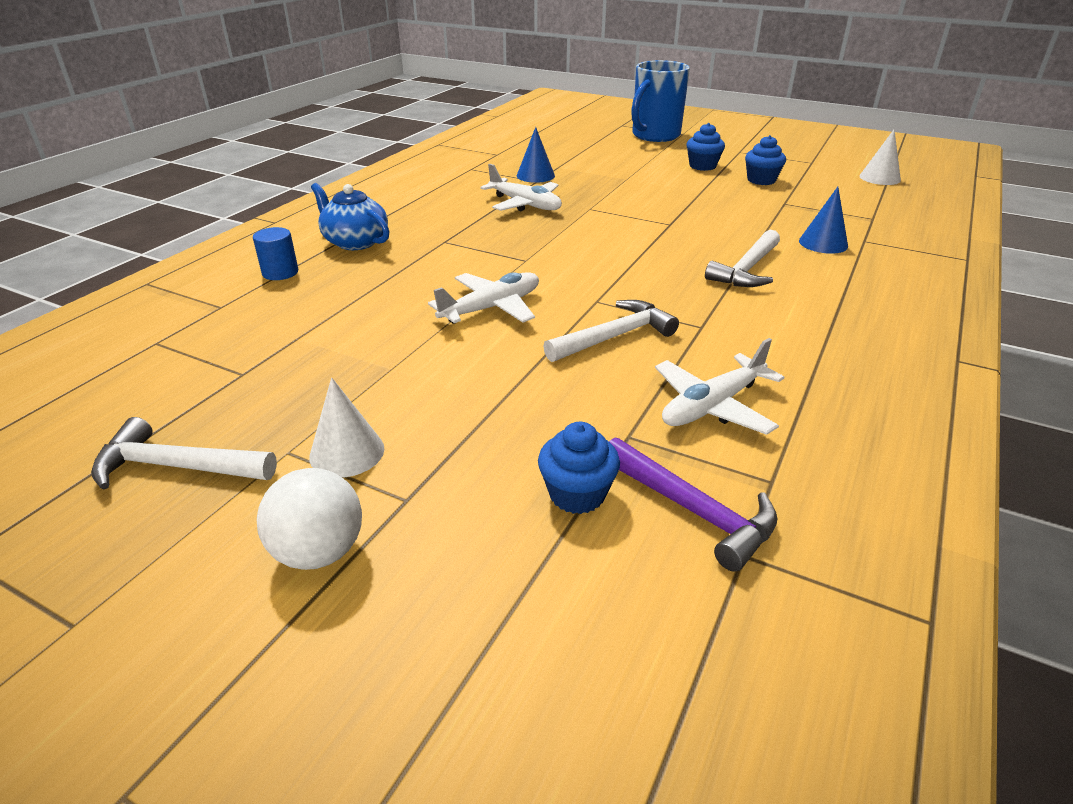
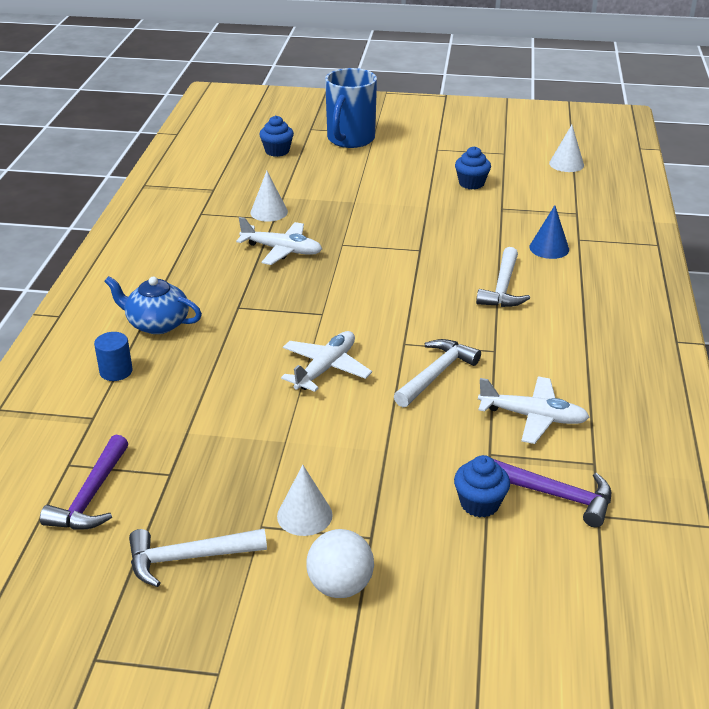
camera: 20 degrees left, 0 degrees up
(145, 377) = (91, 496): none -> purple hammer
(535, 175) = (269, 212): blue cone -> white cone
(702, 166) = (413, 174): blue cupcake -> blue cupcake (277, 151)
(712, 406) = (533, 417): white plane -> white plane turned 105 degrees counterclockwise

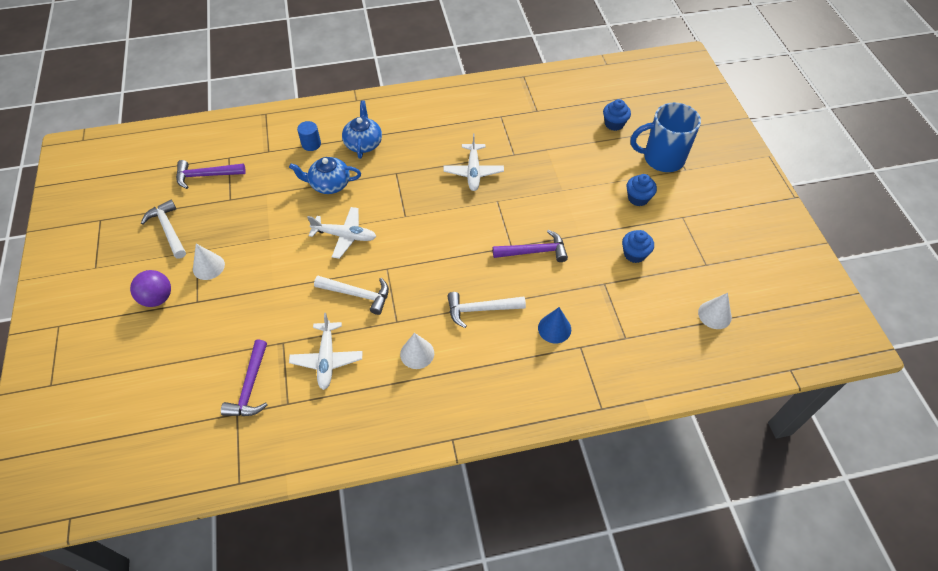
camera: 70 degrees right, 20 degrees up
(215, 367) = (329, 184): none -> blue teapot
(269, 212) = (521, 149): white cone -> white cone (417, 353)
(340, 586) = (157, 298): white ball -> purple ball
(435, 237) = (534, 251): none -> purple hammer
(479, 504) = (234, 347): blue cupcake -> blue cupcake (638, 198)

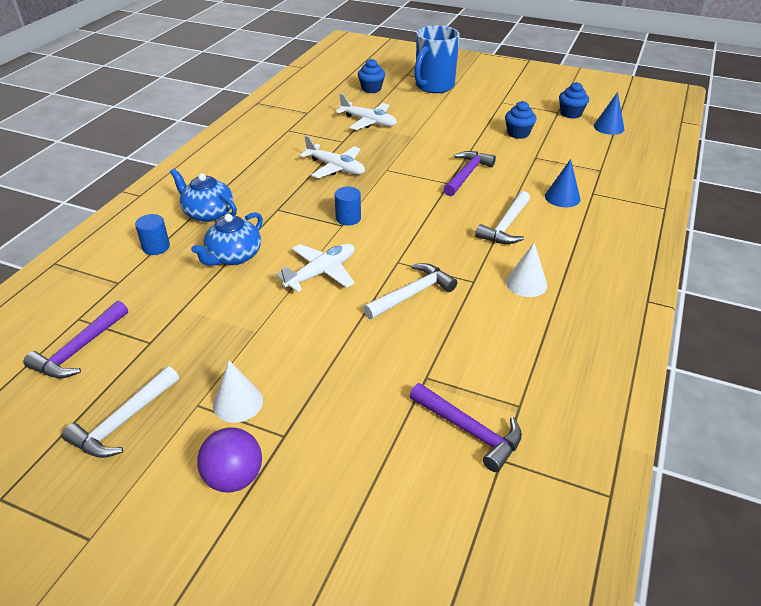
camera: 55 degrees left, 15 degrees down
(168, 229) = (123, 422): white hammer -> white hammer turned 60 degrees counterclockwise
(327, 359) = (481, 349): white plane -> white plane (369, 122)
(415, 215) = (348, 218): none -> blue cylinder
(638, 198) = (462, 110): blue cupcake -> blue cupcake (570, 114)
(714, 315) = (609, 127): white cone -> blue cone

